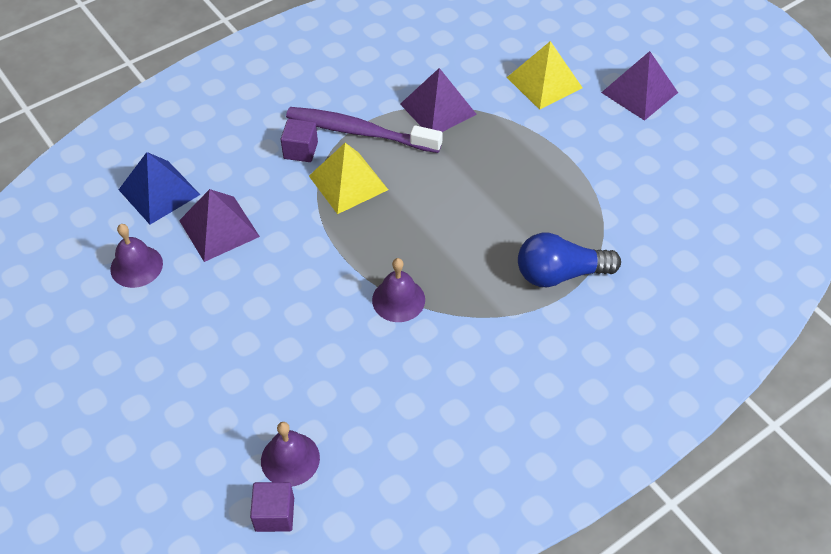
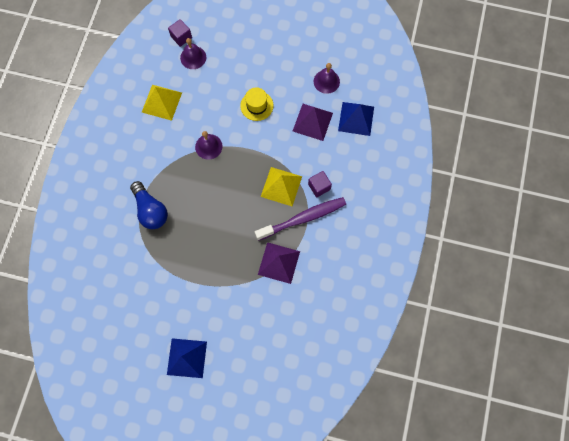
camera: 140 degrees right, 20 degrees up
(271, 305) = (256, 105): none -> yellow hat
(544, 82) = (240, 325): yellow pyramid -> yellow pyramid (161, 102)
(560, 274) = (150, 210): blue light bulb -> blue light bulb turned 105 degrees clockwise
(639, 92) = (187, 358): purple pyramid -> blue pyramid

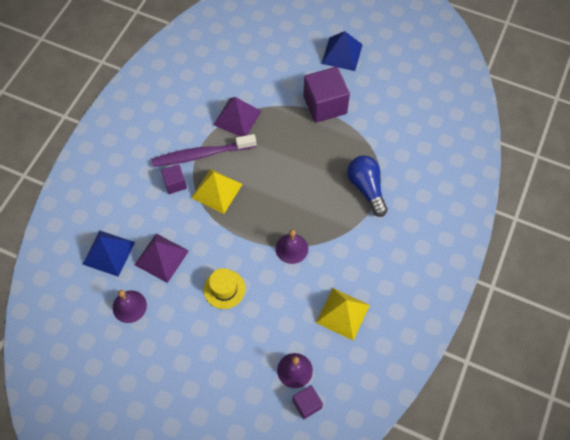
camera: 170 degrees left, 10 degrees down
(197, 291) = (325, 105): none -> purple cube

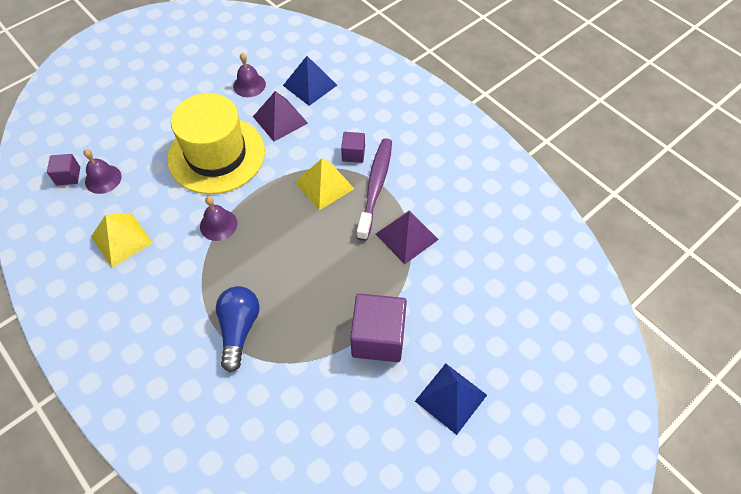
camera: 115 degrees right, 5 degrees down
(224, 289) = (216, 155): yellow hat -> yellow hat, size x2.24
(366, 188) = (239, 329): blue light bulb -> blue light bulb turned 90 degrees counterclockwise

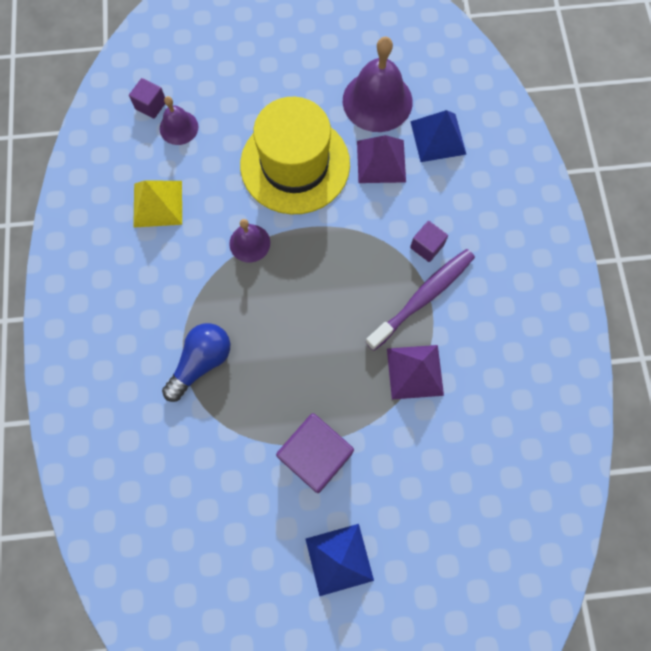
camera: 35 degrees right, 15 degrees up
(249, 85) = (377, 101): purple bell -> purple bell, size x1.83
(324, 185) = (374, 263): yellow pyramid -> none

